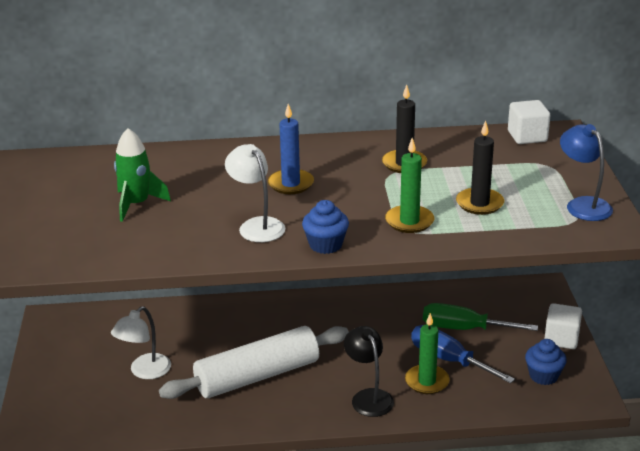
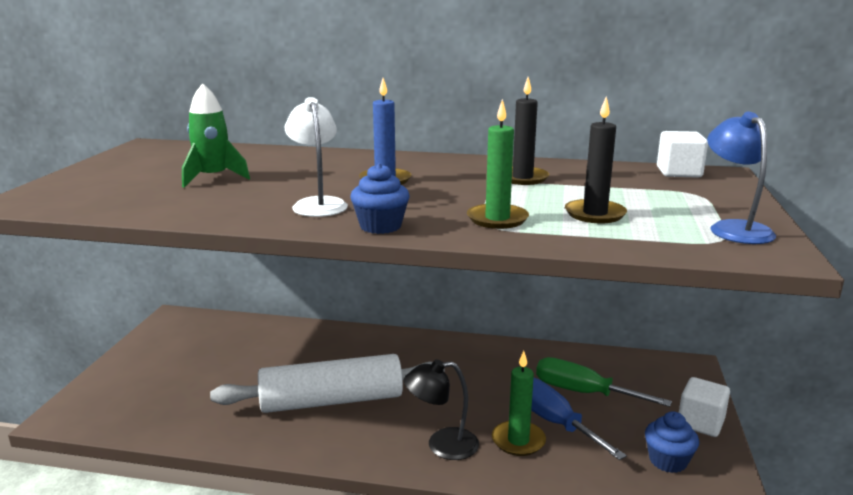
camera: 15 degrees right, 10 degrees down
(144, 371) = (222, 376): white lamp -> none
(368, 397) = (442, 445): black lamp -> black lamp turned 90 degrees counterclockwise

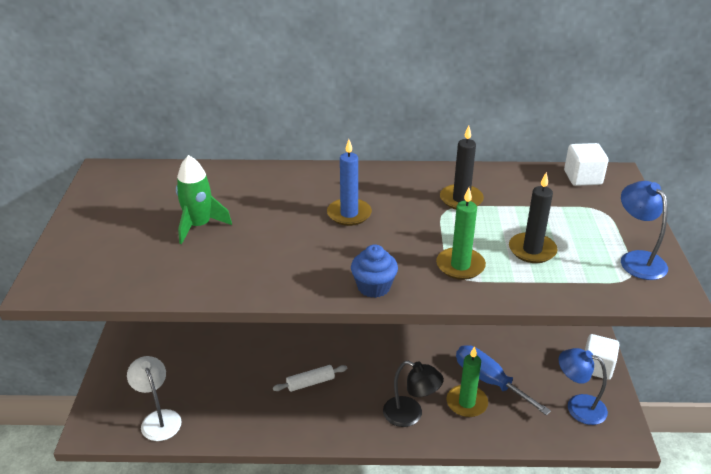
camera: 10 degrees left, 15 degrees up
(318, 204) = (309, 259): white lamp -> white lamp (158, 418)
(332, 401) = (310, 383): white rolling pin -> white rolling pin, size x0.41
(442, 445) = (410, 415): black lamp -> black lamp turned 135 degrees counterclockwise
(583, 392) = (506, 348): green screwdriver -> none
(668, 461) = (578, 406): blue cupcake -> blue lamp

